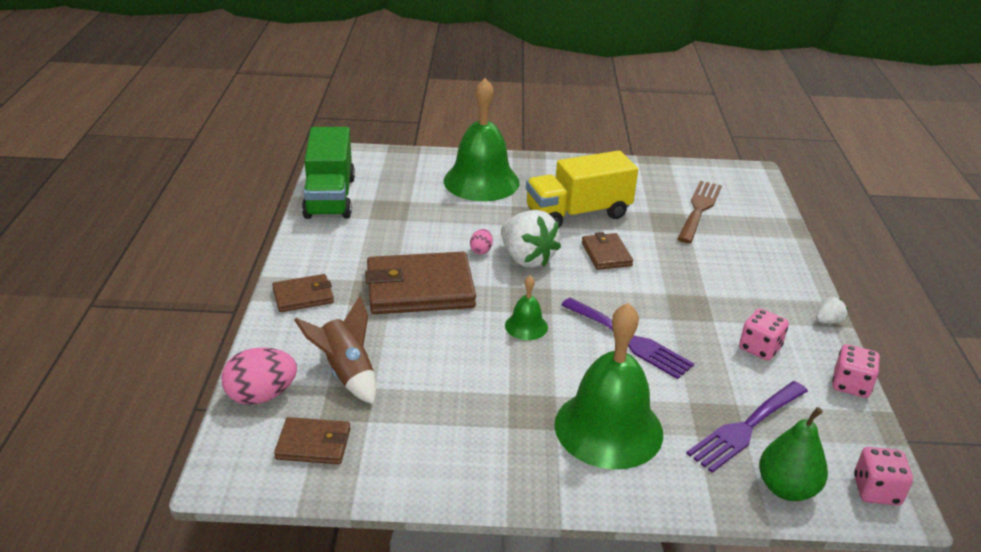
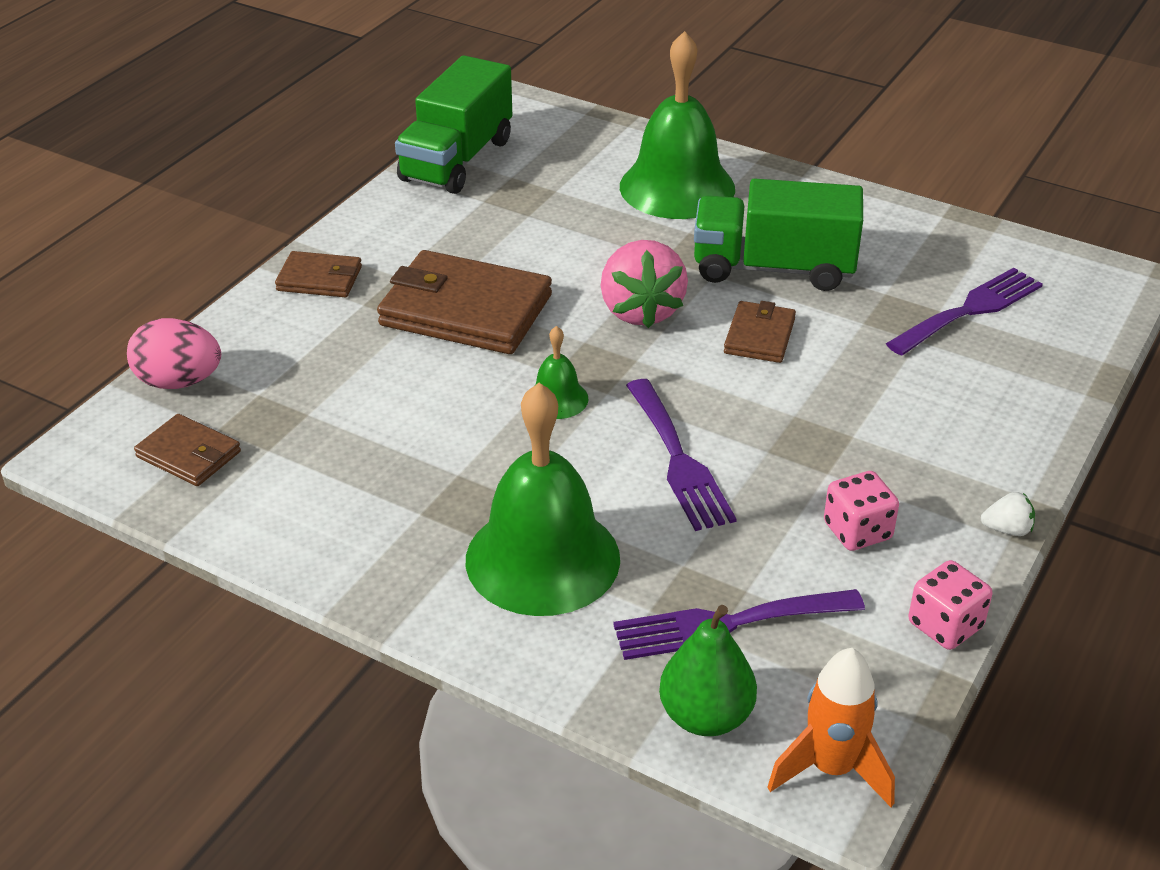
camera: 30 degrees right, 5 degrees up
(346, 373) = (291, 386): brown rocket -> none
(481, 250) = (589, 283): pink egg -> none
(526, 258) = (640, 311): white strawberry -> pink strawberry
(578, 214) = (773, 268): yellow truck -> green truck
(699, 209) = (970, 310): brown fork -> purple fork
(876, 490) = (831, 769): pink dice -> orange rocket

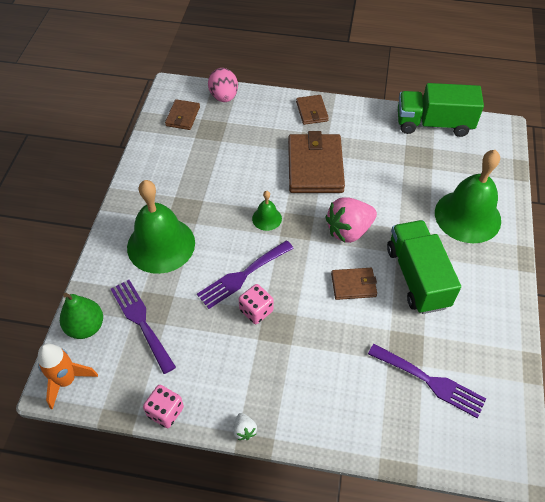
camera: 70 degrees right, 15 degrees up
(857, 531) = (219, 361): pink dice -> pink dice (256, 311)

